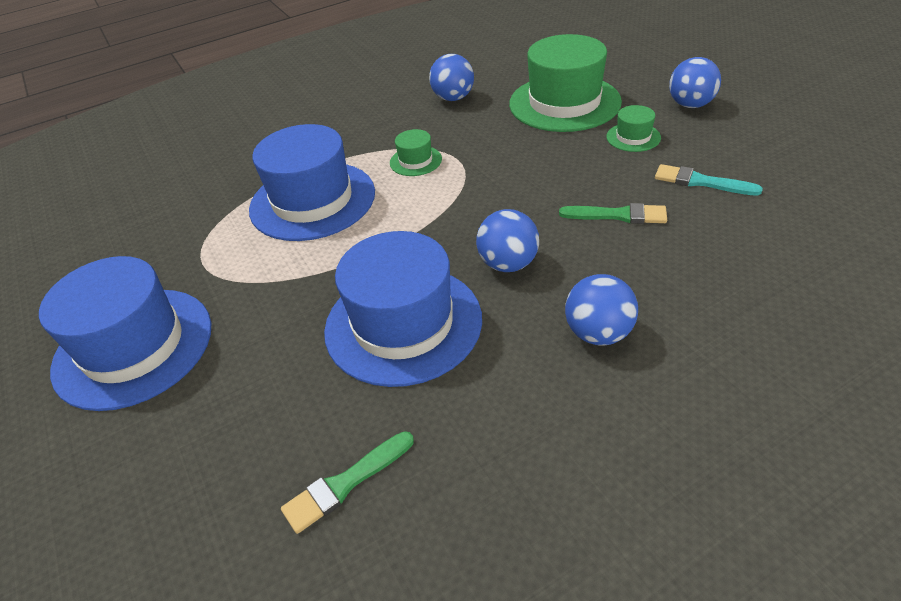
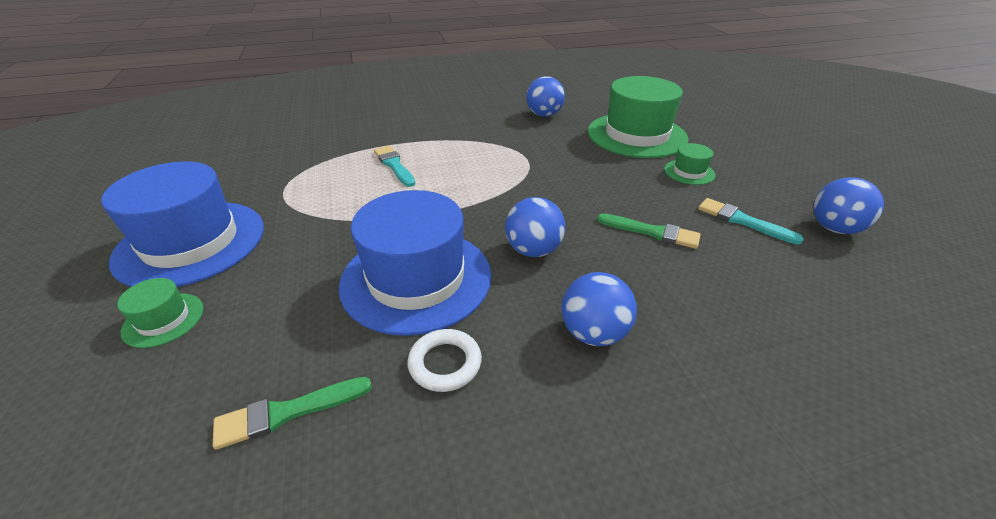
camera: 10 degrees right, 5 degrees down
(312, 200) = (394, 165): blue hat -> turquoise brush
(415, 161) = (491, 153): green hat -> green hat (163, 319)
(472, 399) = (445, 363): none -> white ring
(690, 105) = (751, 157): blue ball -> blue ball (834, 228)

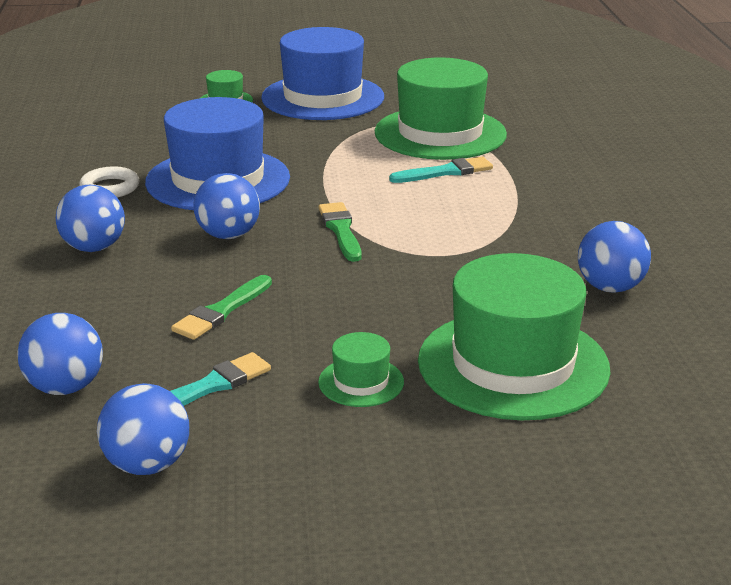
camera: 100 degrees right, 10 degrees down
(287, 412) = (108, 142): green brush -> green brush (341, 230)
(314, 172) = (440, 133): none -> green hat
(806, 284) = (65, 387): none -> blue ball

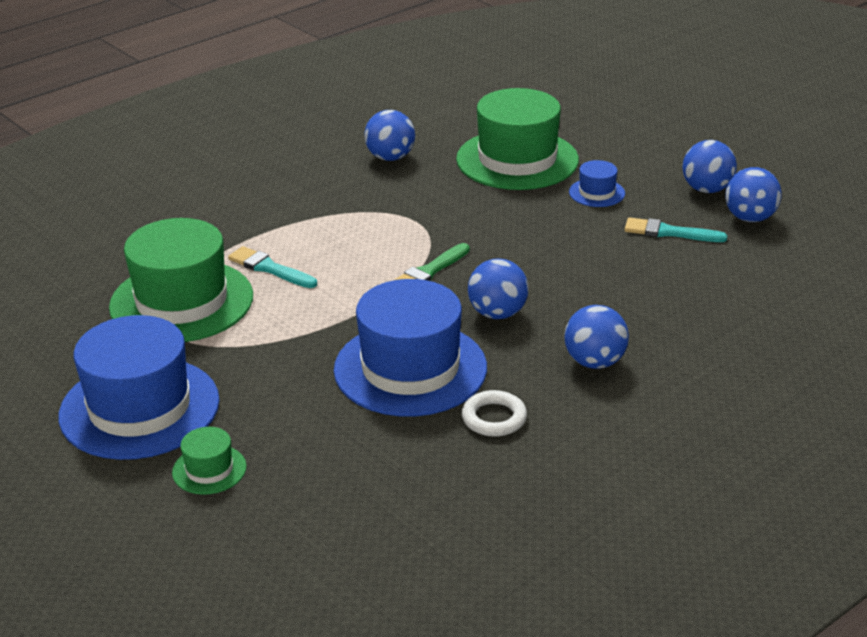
camera: 125 degrees left, 5 degrees up
(65, 387) = (741, 275): blue ball -> blue ball (706, 189)
(221, 311) = (595, 266): green brush -> none
(361, 382) = (597, 193): green hat -> blue hat

